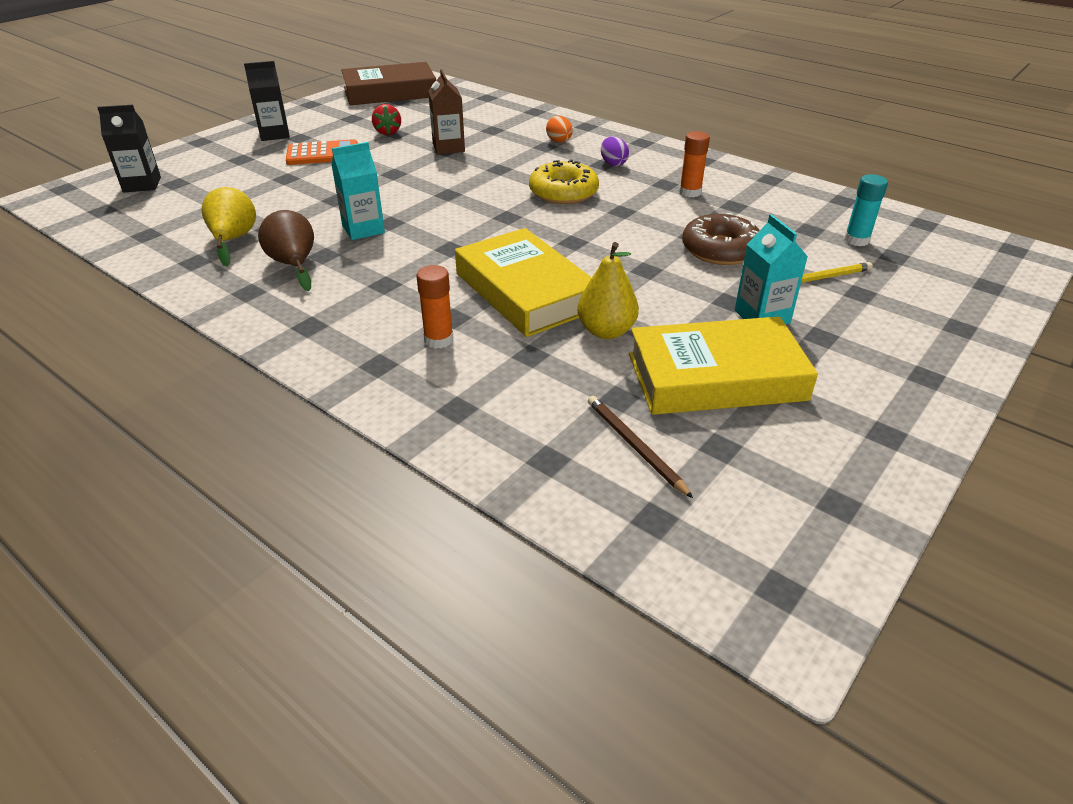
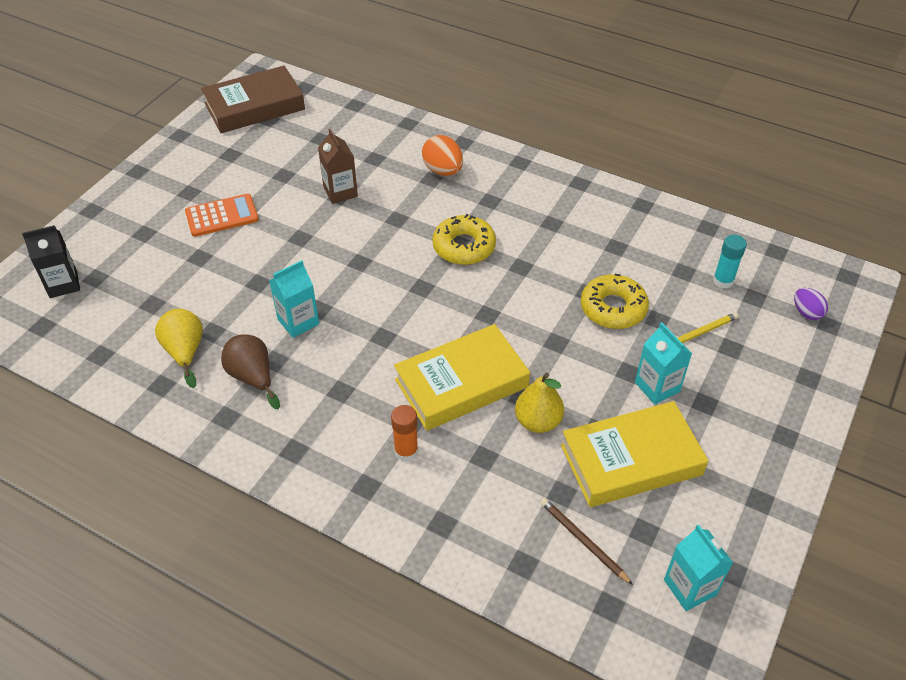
camera: 10 degrees left, 10 degrees up
(274, 134) = (162, 190): black carton -> none
(387, 132) = (273, 174): red strawberry -> none
(525, 291) = (461, 383): yellow book -> yellow book turned 75 degrees counterclockwise
(559, 142) = (443, 170): orange egg -> orange egg, size x1.55
(613, 164) = (500, 199): purple egg -> purple egg (806, 313)
(690, 192) = (575, 233): orange glue stick -> none
(720, 250) = (613, 308): brown donut -> yellow donut
(775, 513) = (690, 587): none -> turquoise carton

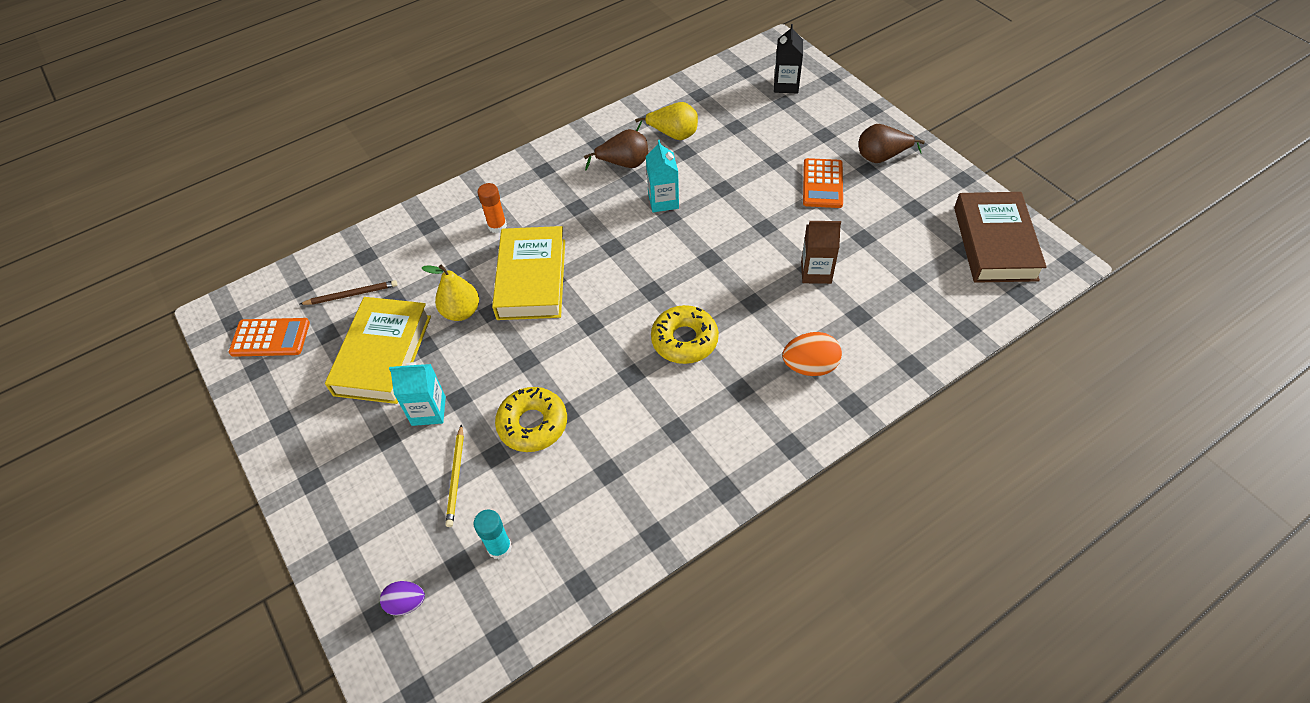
camera: 120 degrees right, 5 degrees up
(166, 187) = (882, 157): none -> brown pear
(690, 587) = (270, 338): turquoise carton -> orange calculator

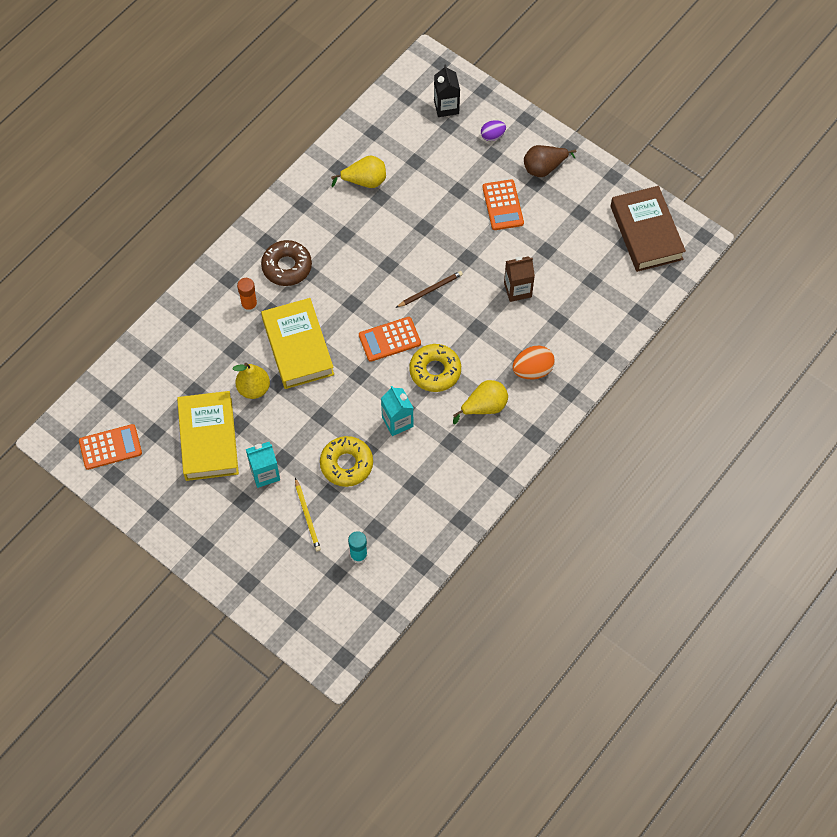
camera: 20 degrees left, 10 degrees up
(351, 294) = (157, 395): brown pencil -> brown pencil (430, 290)
(406, 603) = (311, 607): purple egg -> purple egg (492, 136)
(555, 197) = (287, 267): none -> brown donut
(624, 164) = (332, 220): brown pear -> none
(642, 293) = (389, 339): none -> orange calculator
(663, 201) = (378, 250): turquoise carton -> turquoise carton (397, 422)
(733, 396) = (484, 407): none -> yellow pear

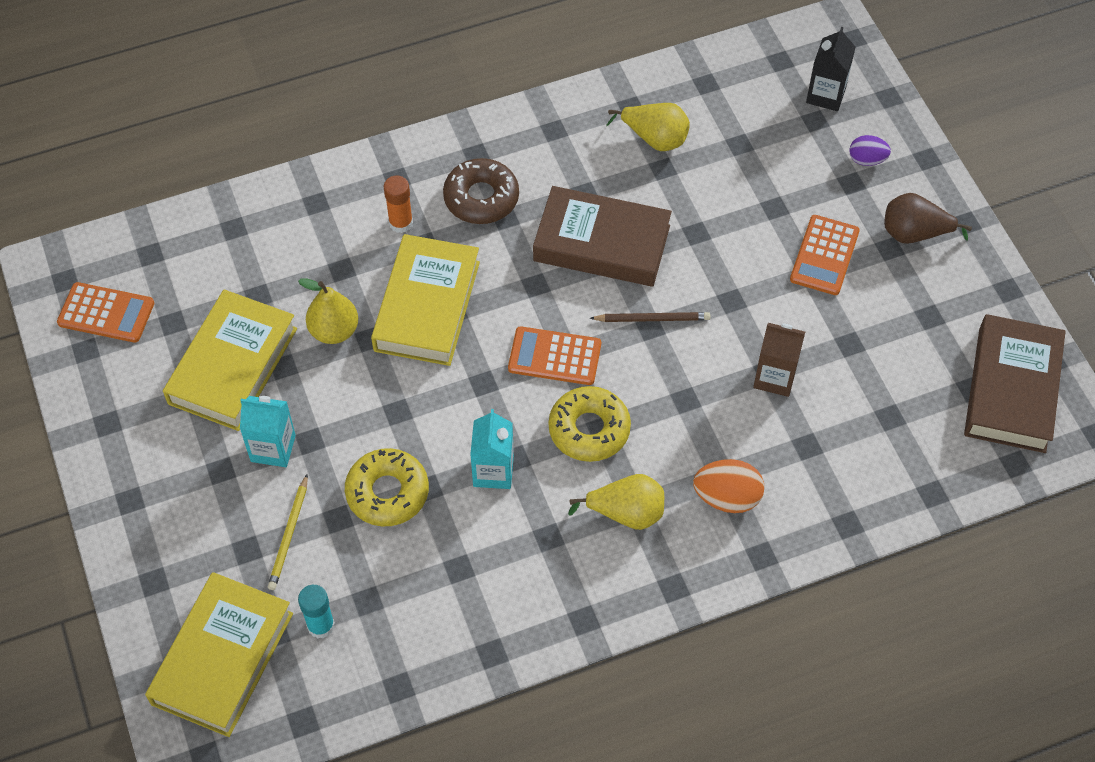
camera: 30 degrees right, 5 degrees down
(316, 602) = (222, 658): none -> yellow book
(374, 260) = (601, 243): none -> brown book

